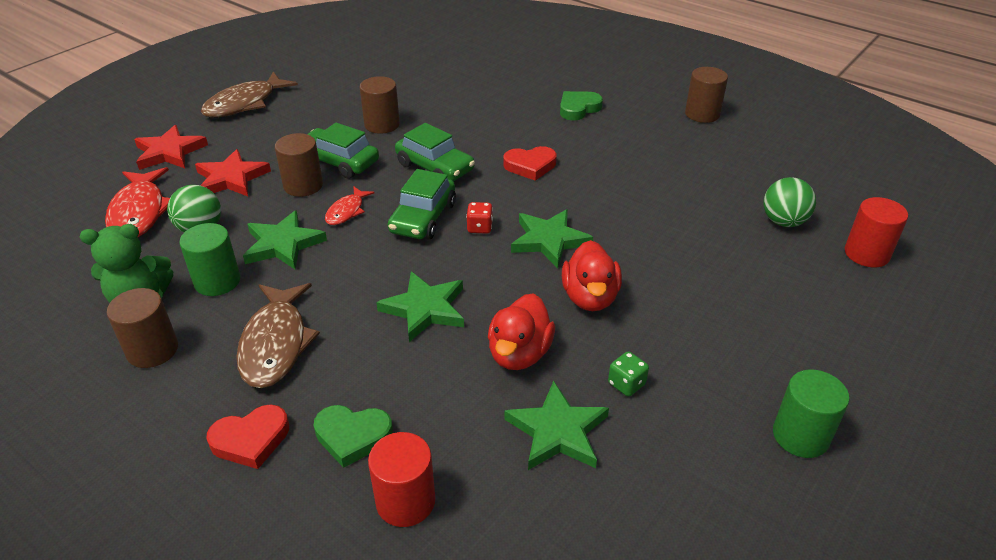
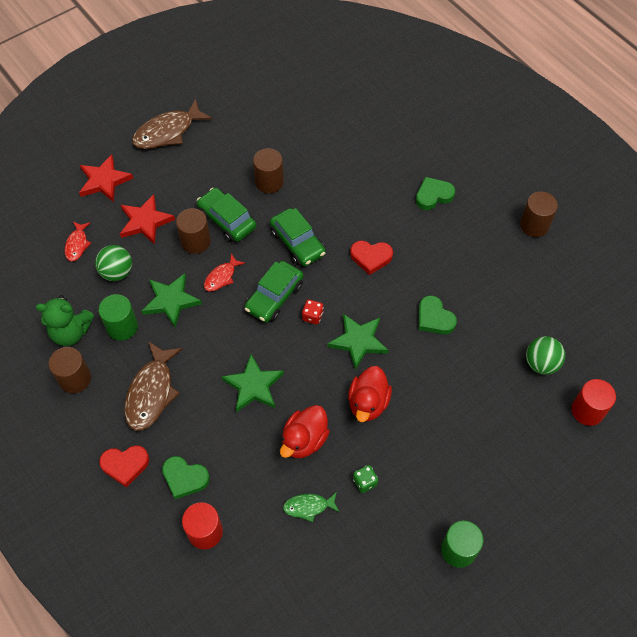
camera: 15 degrees right, 20 degrees up
(139, 212) = (77, 244): red fish -> red fish, size x0.54
(557, 431) = (308, 507): green star -> green fish
(633, 204) = (434, 318): none -> green heart

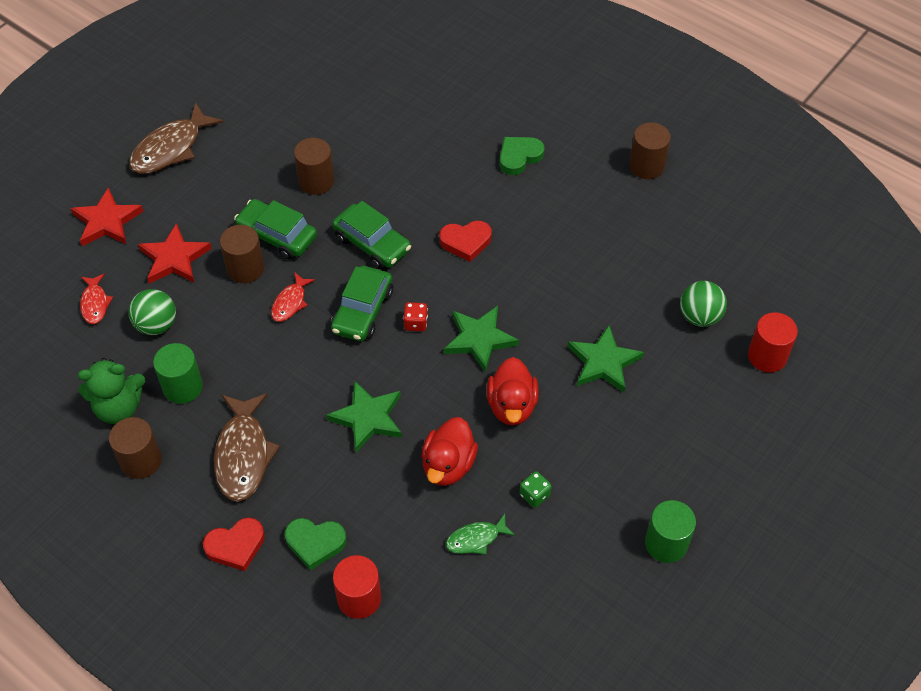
camera: 15 degrees left, 5 degrees down
(171, 301) = (235, 343): green star -> green star (603, 362)
(434, 318) = (561, 294): green heart -> none

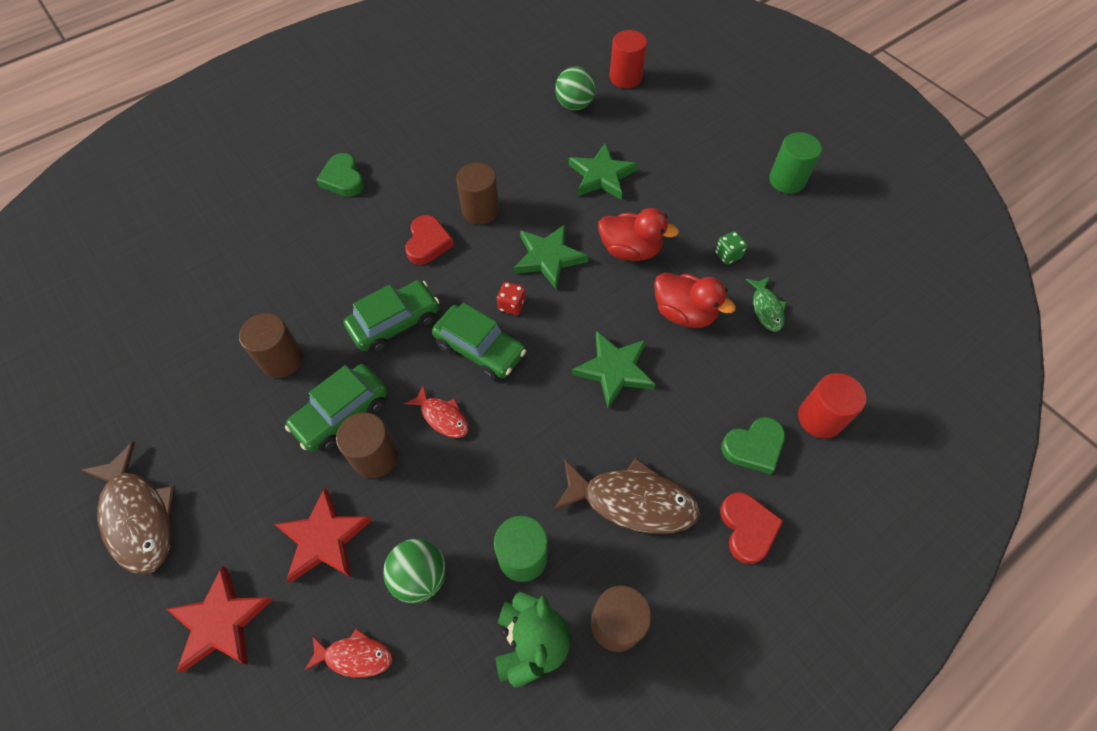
camera: 75 degrees left, 5 degrees up
(315, 543) = (753, 447): green heart -> green heart turned 45 degrees clockwise
(646, 166) = (401, 96): brown cylinder -> brown cylinder (480, 210)

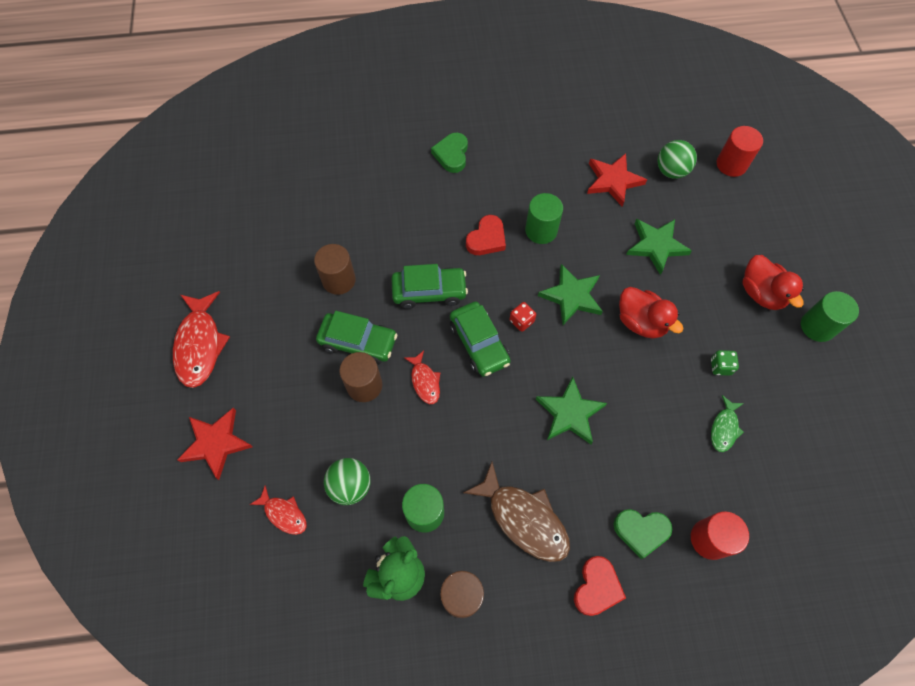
camera: 30 degrees right, 5 degrees up
(139, 517) = (200, 345): brown fish -> red fish
(324, 538) = (303, 424): red star -> red star (613, 181)
(342, 414) = (358, 342): green car -> green car turned 150 degrees counterclockwise
(480, 210) = (541, 230): brown cylinder -> green cylinder
(684, 313) = (652, 396): red duck -> red duck (761, 293)

